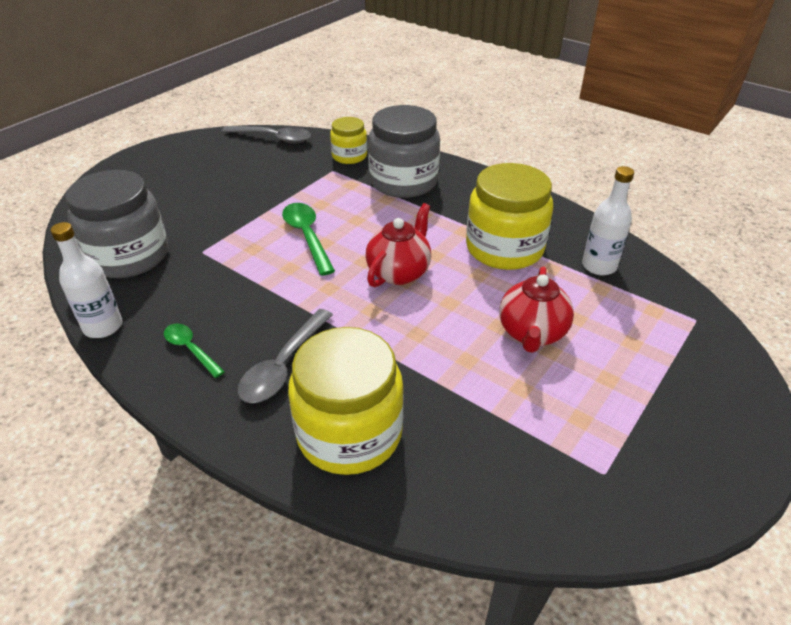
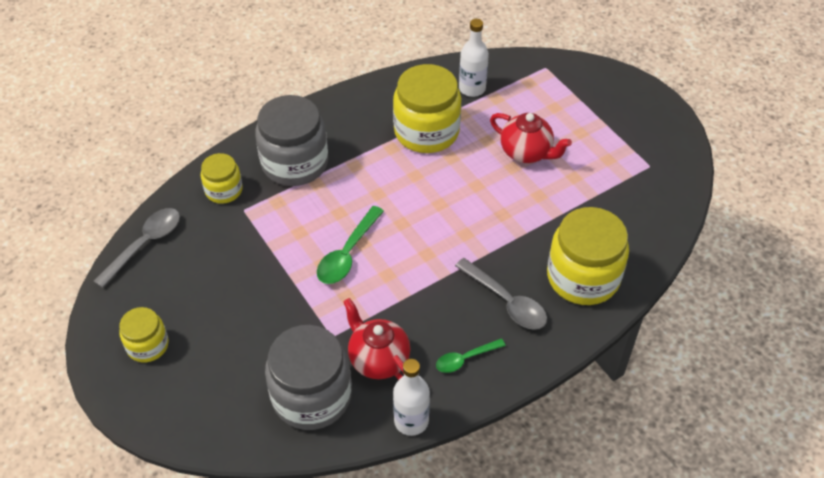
camera: 70 degrees left, 10 degrees up
(172, 164) = (147, 345): none -> yellow jar
(307, 237) = (348, 253): green spoon -> green spoon turned 60 degrees counterclockwise
(399, 272) = (427, 204): red teapot -> red teapot (378, 359)

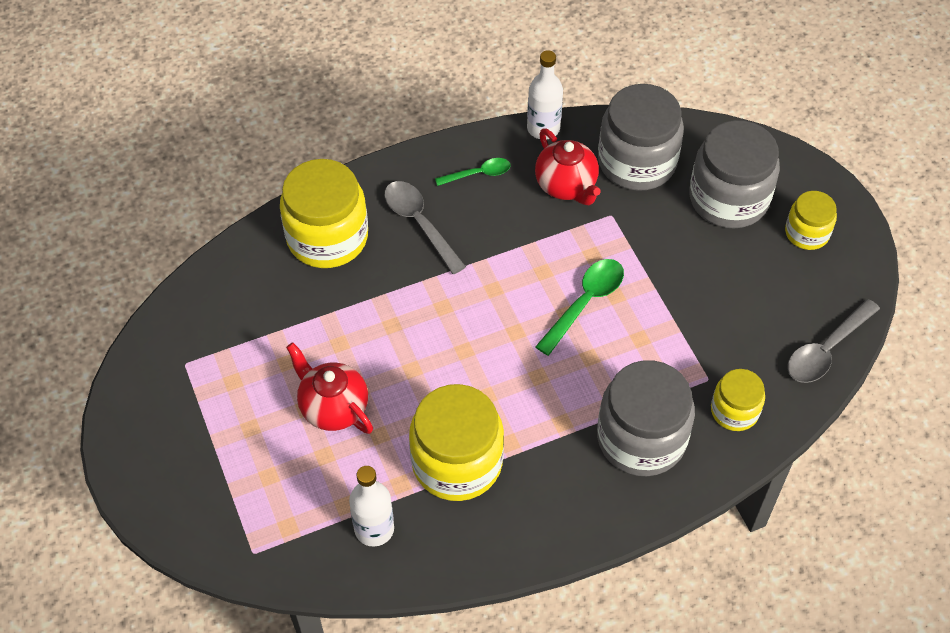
camera: 170 degrees left, 5 degrees up
(220, 369) = (728, 199): none -> grey jar

